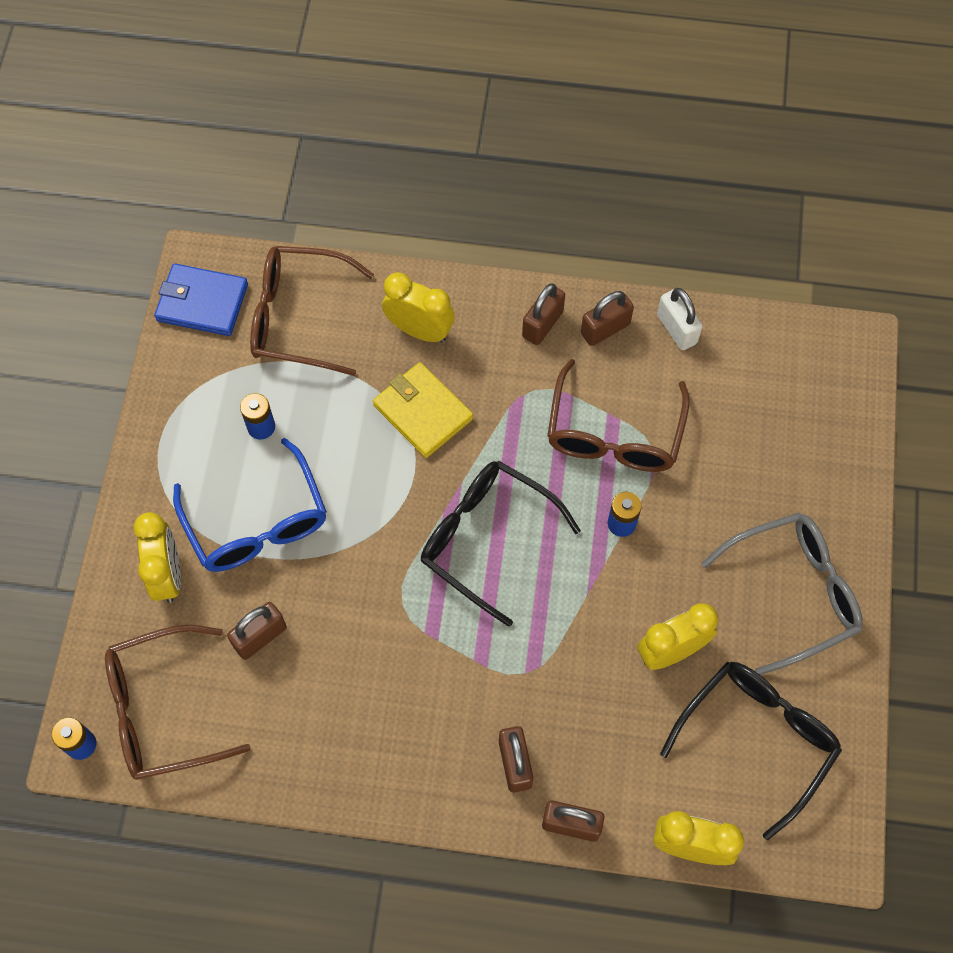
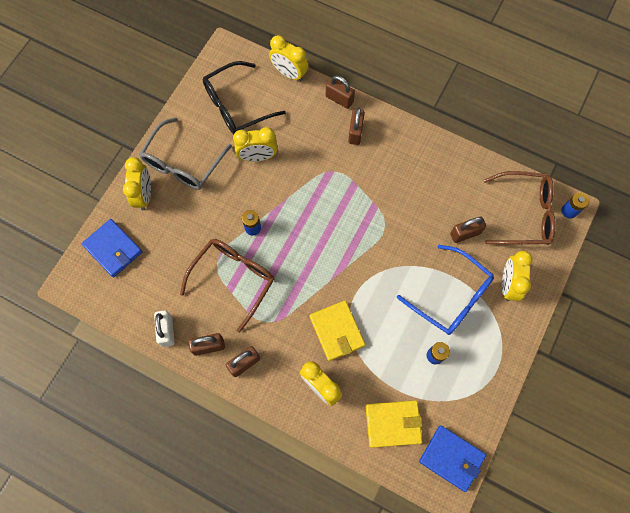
camera: 160 degrees left, 5 degrees up
(257, 523) = (451, 297): blue glasses -> blue glasses turned 135 degrees clockwise
(298, 317) = (393, 424): brown glasses -> yellow wallet
(486, 539) = (328, 244): black glasses -> none
(793, 593) = (183, 163): grey glasses -> grey glasses turned 60 degrees counterclockwise
(825, 415) = (113, 249): none -> blue wallet
(826, 516) = (144, 195): none -> yellow clock

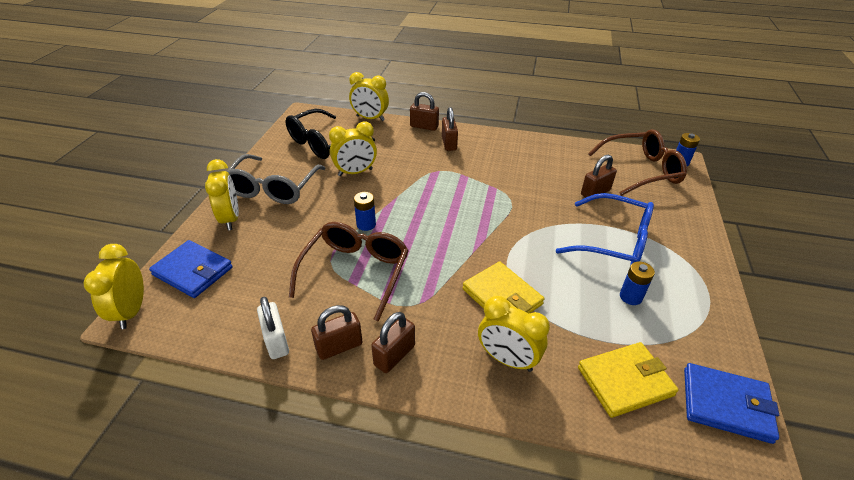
camera: 15 degrees left, 30 degrees down
(508, 284) = (665, 221): yellow clock -> yellow clock (131, 311)

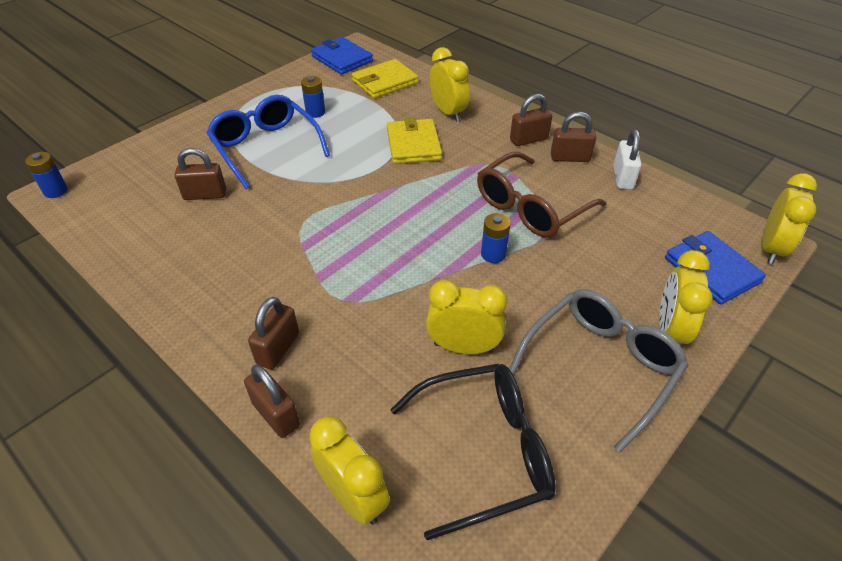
camera: 150 degrees left, 5 degrees up
(625, 381) = (385, 82): yellow wallet -> yellow wallet turned 45 degrees counterclockwise
(641, 170) = (113, 199): brown glasses -> none

